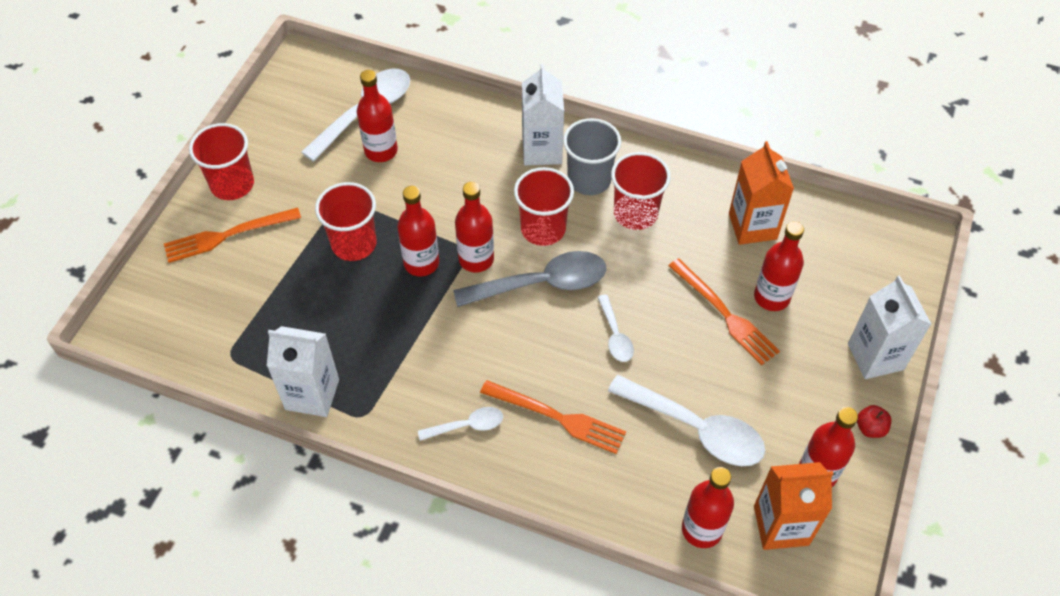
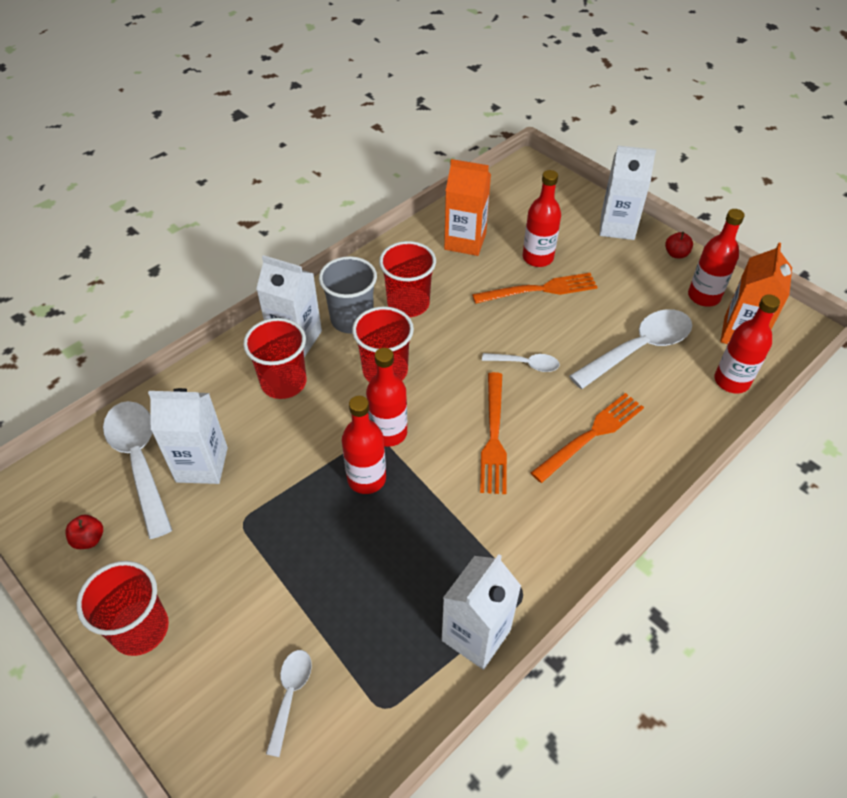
camera: 65 degrees left, 5 degrees down
(227, 235) = (211, 658): orange fork -> orange fork (493, 436)
(287, 119) = (89, 539): none -> red apple
(354, 244) = (306, 530): red cup -> red cup (283, 382)
(381, 151) = (202, 464): red bottle -> white carton
(467, 425) = (572, 507): white spoon -> white spoon (290, 695)
(542, 283) = (444, 394): grey spoon -> none

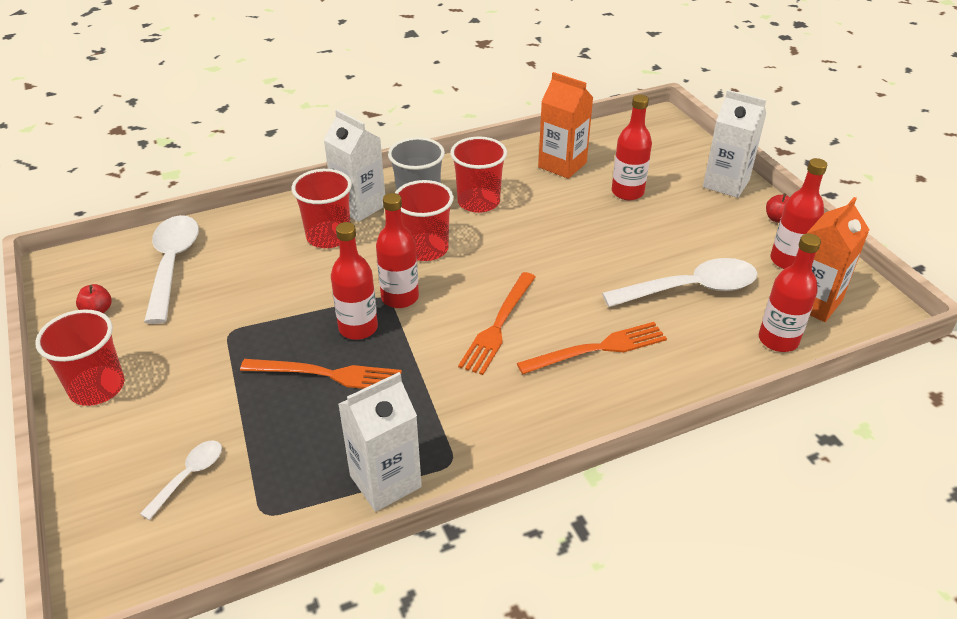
camera: 20 degrees right, 10 degrees down
(202, 464) = (221, 280): white carton -> none
(526, 364) = (565, 275): white spoon -> none
(539, 290) = (614, 218): orange fork -> orange fork (327, 375)

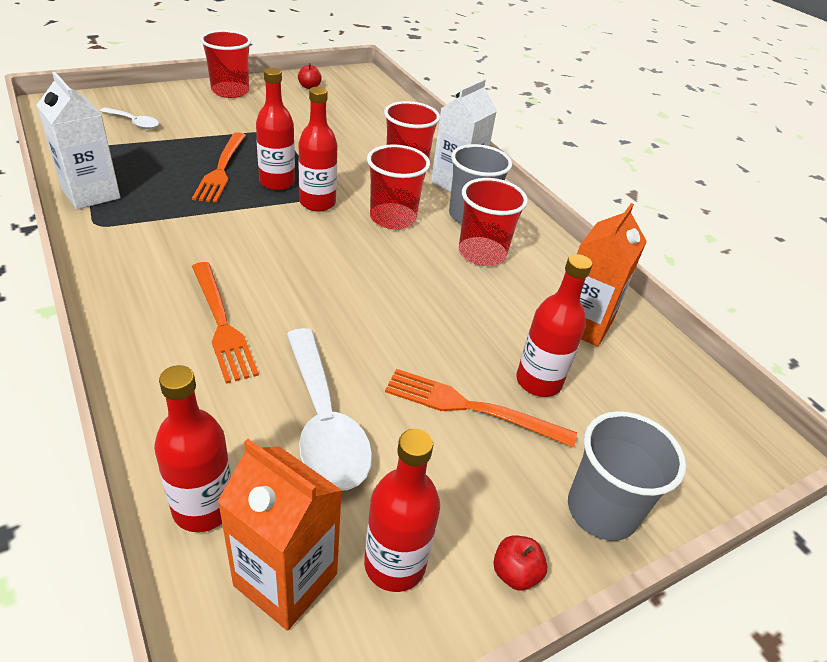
camera: 80 degrees right, 0 degrees up
(172, 264) = (362, 107): white spoon -> none
(498, 325) = (270, 257): orange fork -> orange fork (471, 407)
(726, 183) = (601, 510): white carton -> grey cup

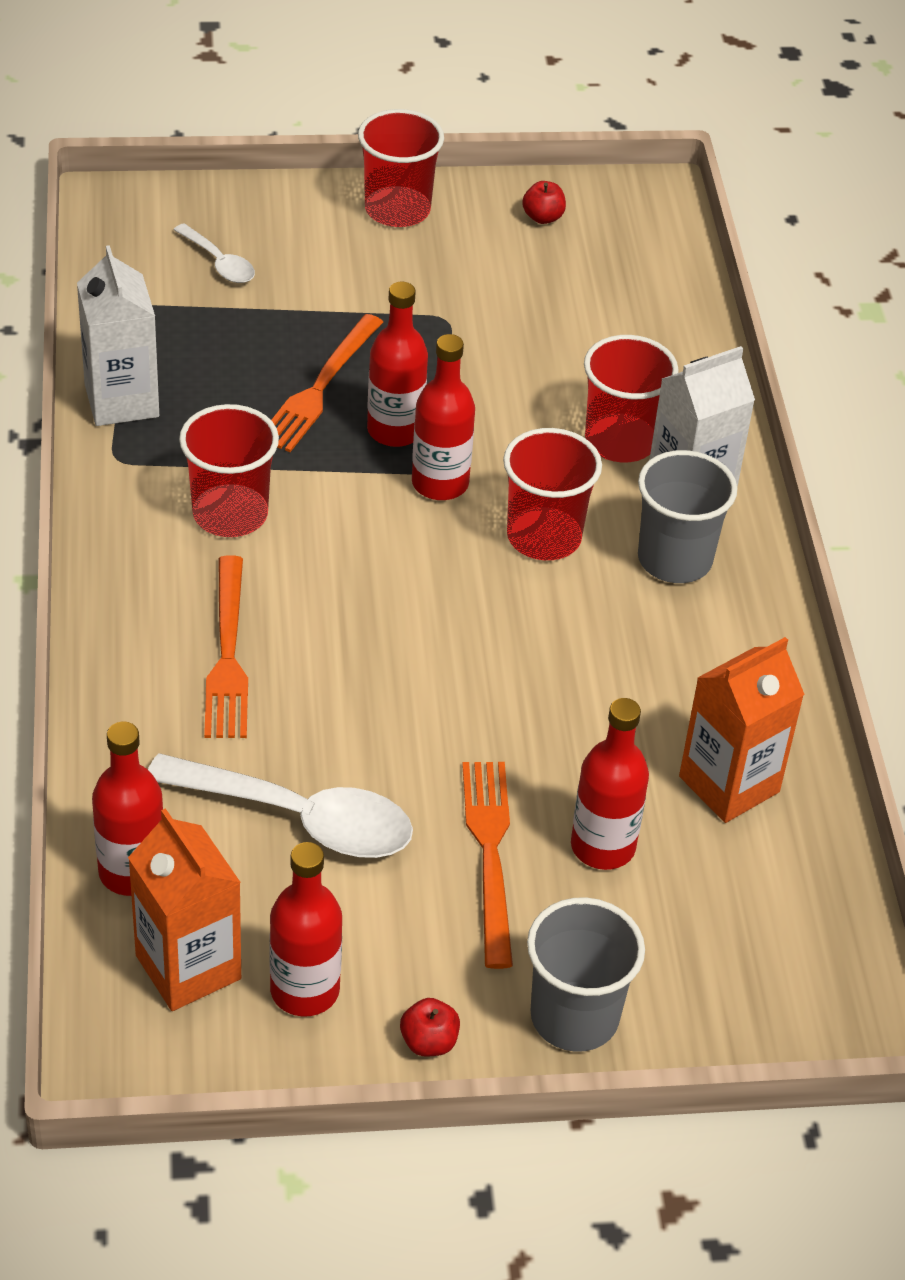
camera: 25 degrees right, 5 degrees up
(324, 422) = (299, 818): white spoon -> white spoon turned 75 degrees counterclockwise
(471, 407) = (490, 853): orange fork -> orange fork turned 45 degrees clockwise
(482, 253) = (649, 632): red cup -> red cup (230, 514)

